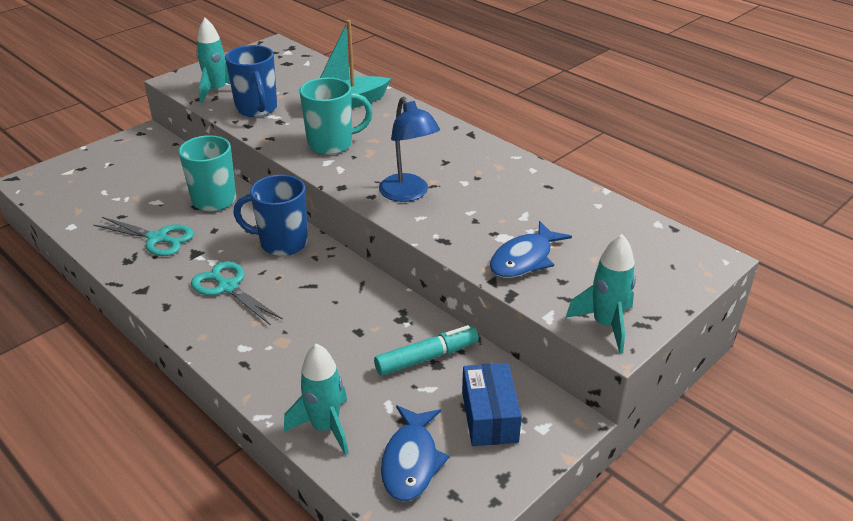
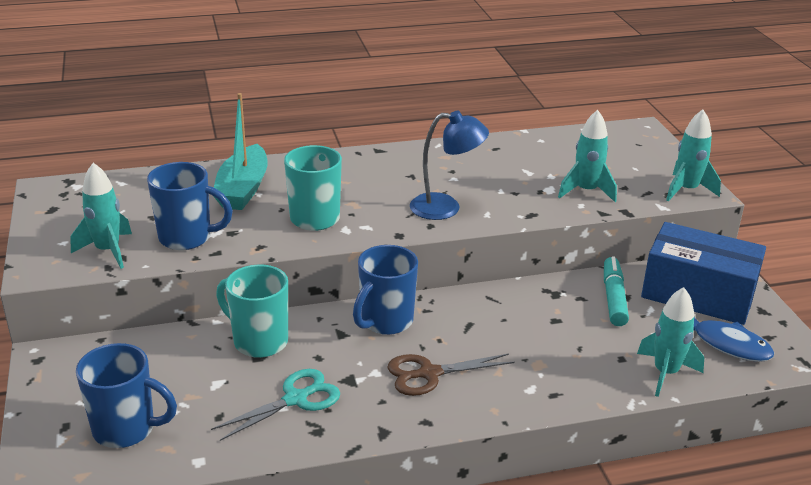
camera: 60 degrees left, 5 degrees down
(88, 189) = (126, 429): none -> blue mug
(228, 287) = (429, 374): turquoise scissors -> brown scissors
(489, 416) = (698, 294): blue box -> blue box, size x1.68
(524, 259) = (586, 191): blue fish -> turquoise rocket

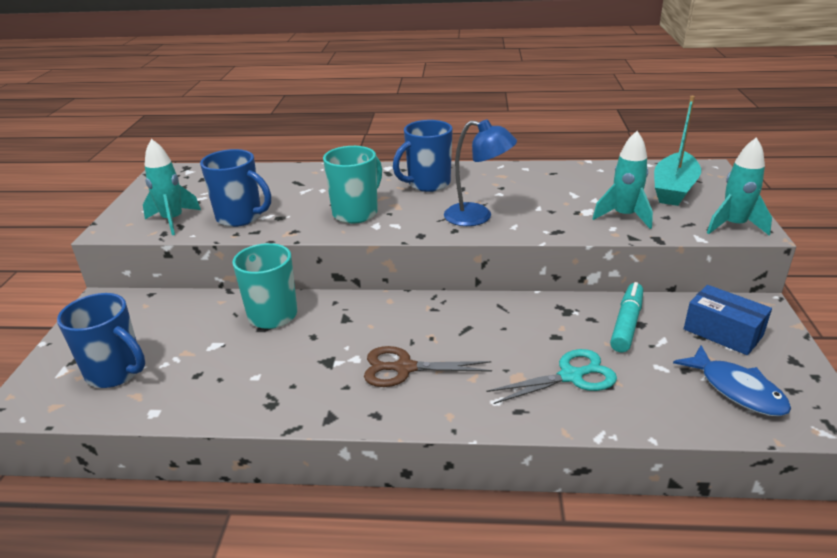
camera: 20 degrees right, 0 degrees up
(243, 189) = (312, 185): turquoise boat -> turquoise boat (674, 189)
(295, 399) = (270, 371): turquoise scissors -> turquoise scissors (571, 376)
(385, 321) = (390, 314): blue mug -> blue mug (427, 184)
(665, 373) = (652, 410): turquoise rocket -> none
(698, 294) = (723, 332): blue box -> blue box, size x0.59

